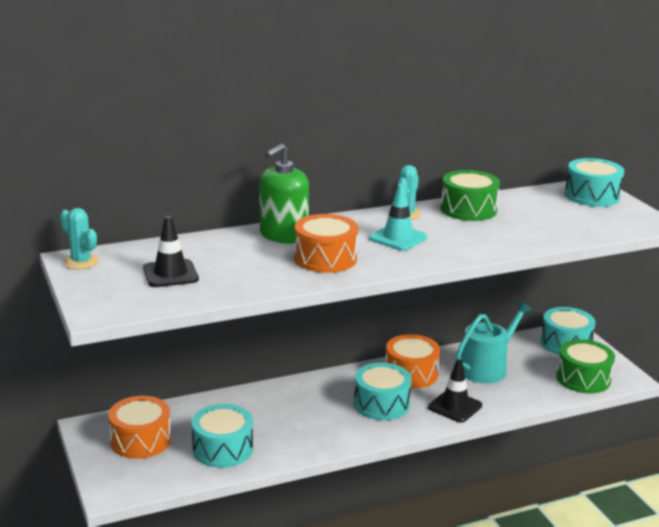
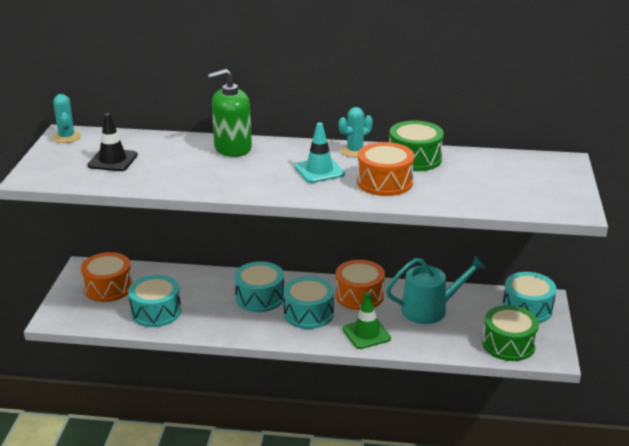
camera: 30 degrees right, 5 degrees up
(325, 258) = (238, 175): orange drum -> orange drum (384, 182)
(455, 406) = (366, 334): black traffic cone -> green traffic cone
(592, 196) = (551, 170): turquoise drum -> turquoise drum (260, 297)

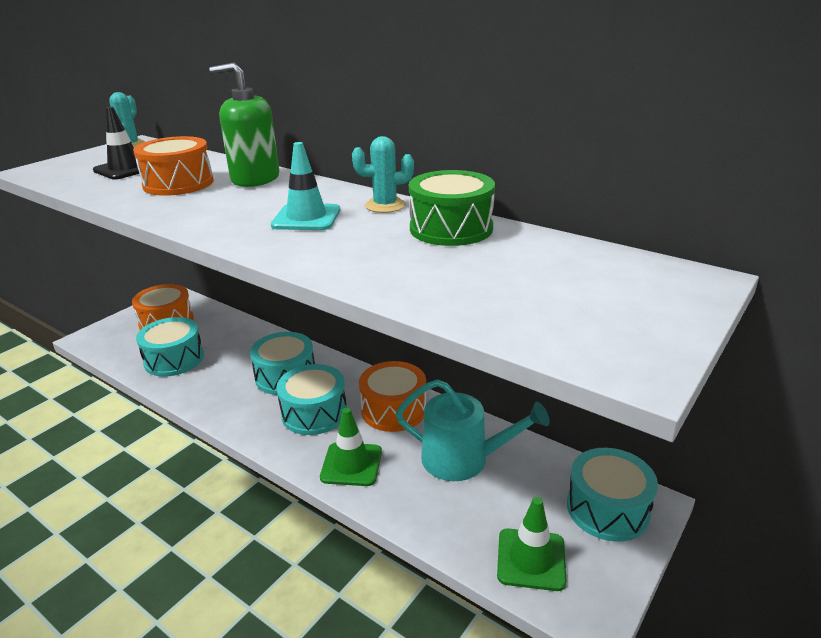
camera: 30 degrees right, 0 degrees up
(384, 182) = (365, 248): orange drum -> orange drum (178, 183)
(508, 344) = (531, 559): green drum -> green traffic cone

